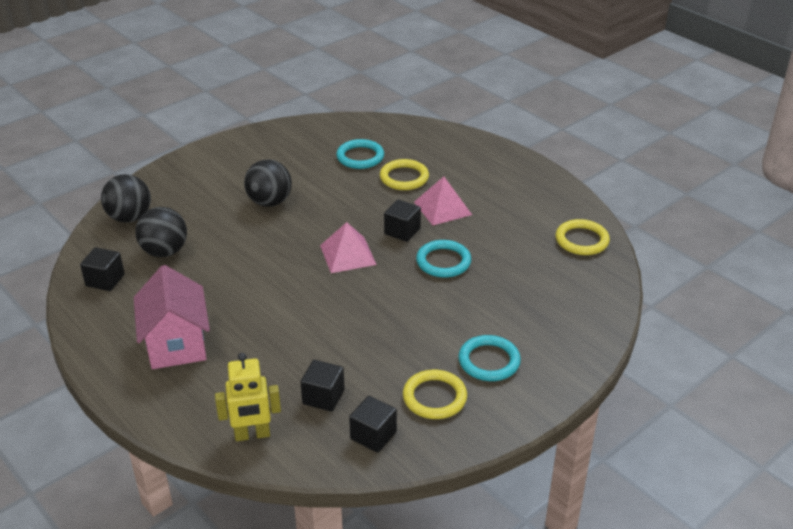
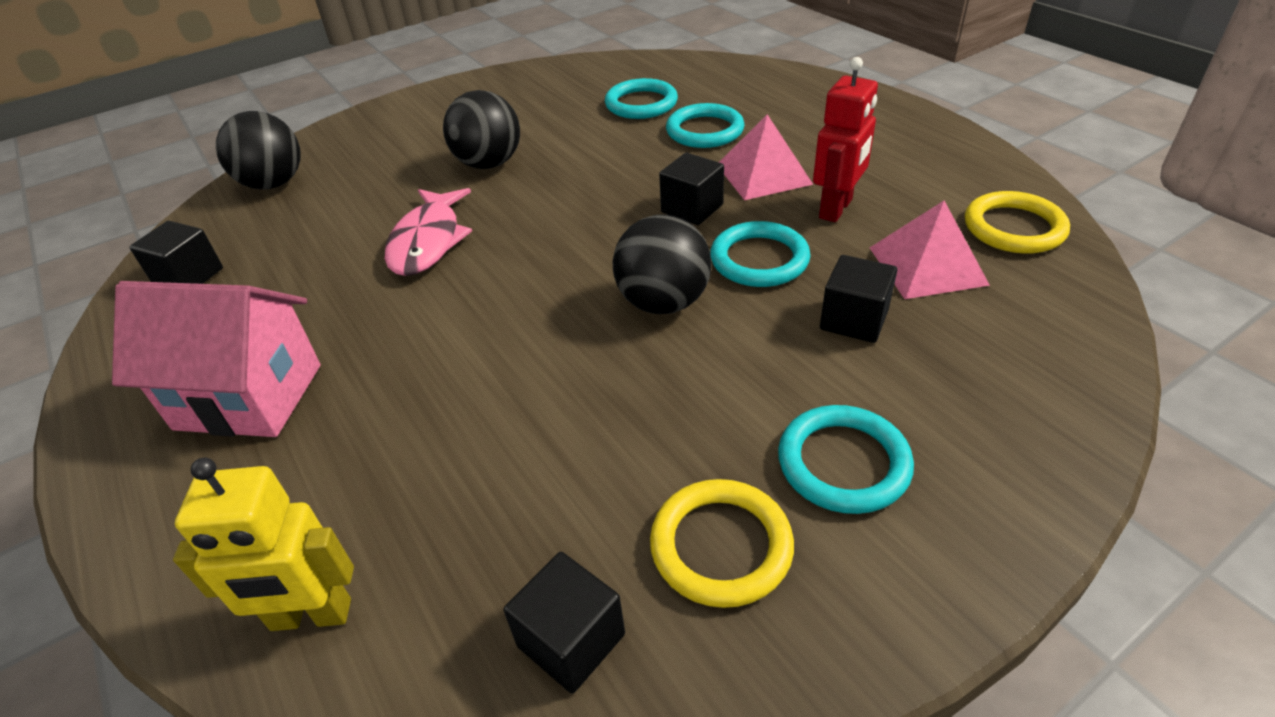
camera: 10 degrees right, 5 degrees up
(165, 251) = (302, 234): black ball -> black ball (663, 302)
(176, 344) = (249, 397): pink house -> pink house turned 75 degrees counterclockwise
(247, 255) = (428, 241): none -> pink fish
(323, 397) = (485, 528): black cube -> black cube (854, 320)
(347, 255) = (594, 244): pink pyramid -> pink pyramid (927, 266)
(404, 178) = (705, 131): yellow ring -> turquoise ring
(485, 230) = (836, 209): none -> red robot

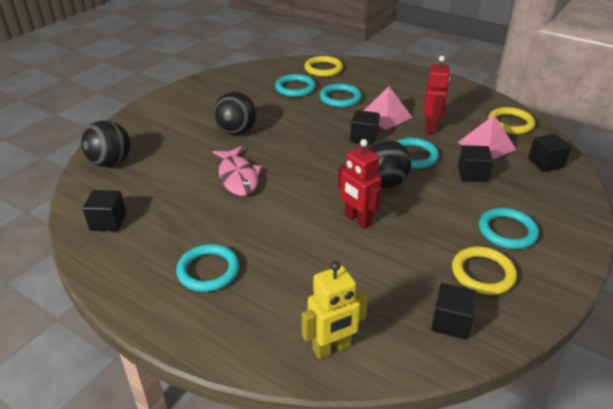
camera: 25 degrees left, 5 degrees down
(249, 397) = (208, 270): pink house -> turquoise ring
(560, 363) = (357, 220): none -> red robot
(715, 76) = (323, 69): none -> yellow ring
(1039, 328) = (545, 163): none -> black cube

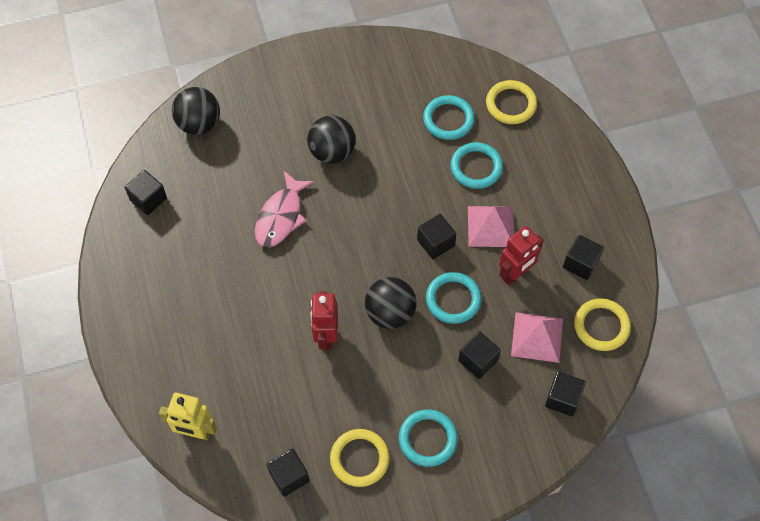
camera: 40 degrees right, 25 degrees up
(208, 270) = (176, 304): turquoise ring -> none
(458, 106) = (580, 263): none -> black cube

